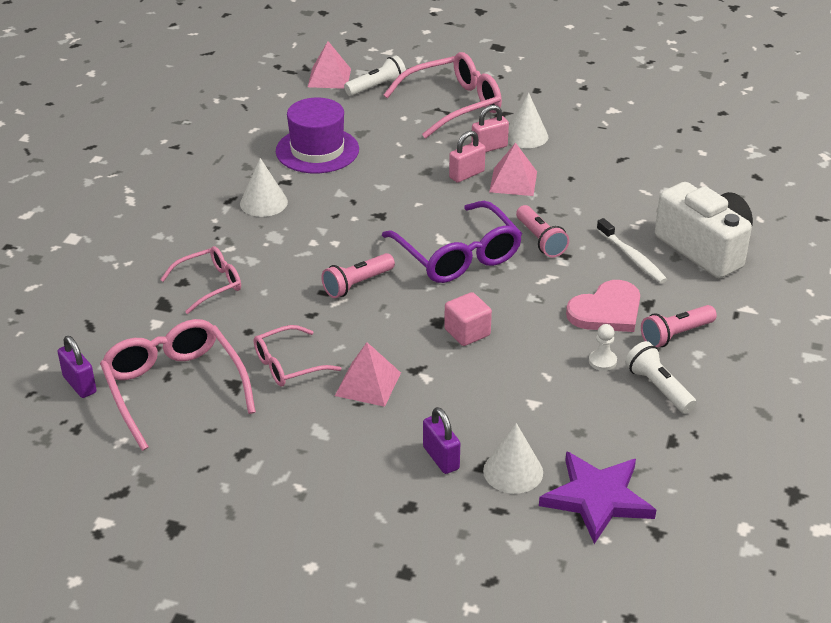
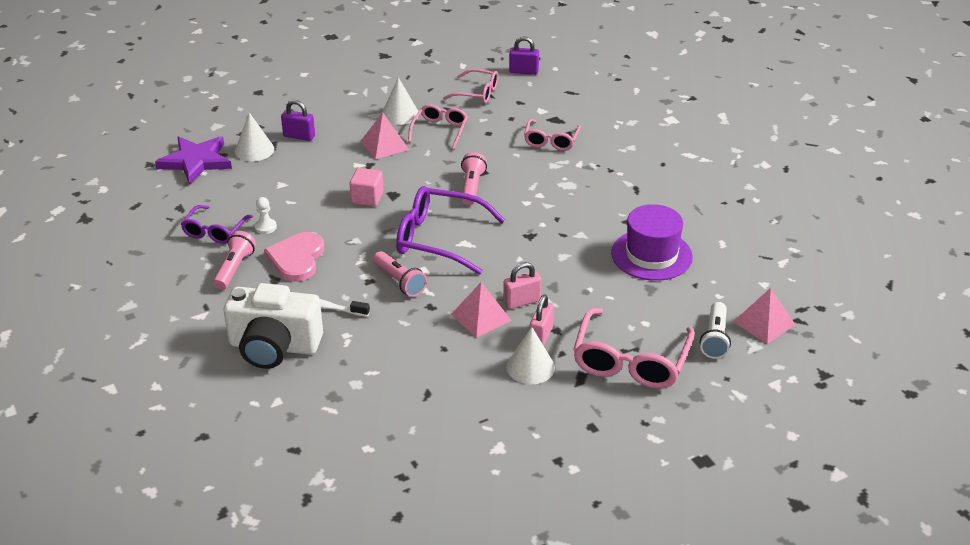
camera: 135 degrees right, 0 degrees up
(174, 389) = (477, 93): pink glasses -> pink glasses, size x0.59
(263, 202) = (613, 199): white cone -> white cone (400, 114)
(466, 174) = (521, 302): pink padlock -> pink padlock turned 60 degrees clockwise
(540, 240) = (399, 282): pink flashlight -> pink flashlight turned 150 degrees counterclockwise
(658, 388) = (215, 231): white flashlight -> purple glasses

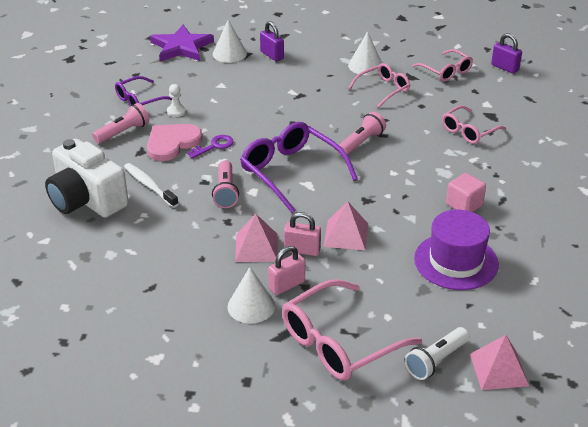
camera: 35 degrees right, 0 degrees up
(341, 245) = (214, 146): none -> purple key
(367, 198) = (271, 119): pink cube -> pink cube (464, 205)
(384, 145) = (328, 85): pink pyramid -> pink pyramid (346, 235)

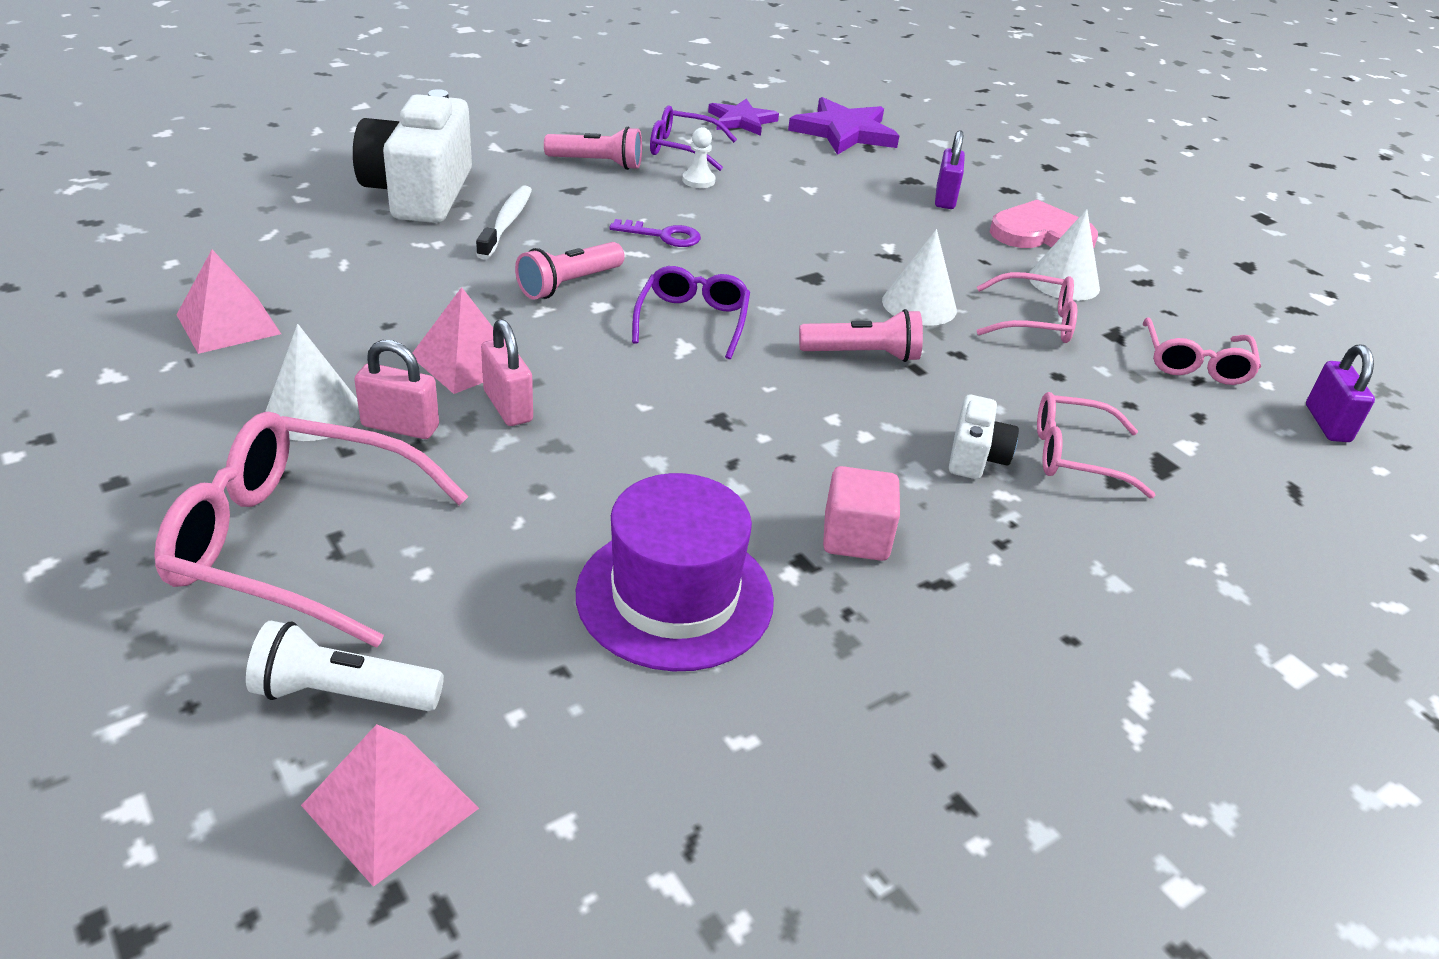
camera: 45 degrees right, 0 degrees up
(133, 69) = (741, 121): none -> purple star
(172, 143) = (624, 203): pink heart -> pink heart (1040, 233)
(229, 53) = (891, 168): white cone -> white cone (919, 305)
(291, 172) = (692, 321): purple glasses -> purple glasses, size x0.59
(346, 235) = (600, 435): pink pyramid -> pink pyramid (228, 324)
(447, 153) = (975, 457): none -> white camera

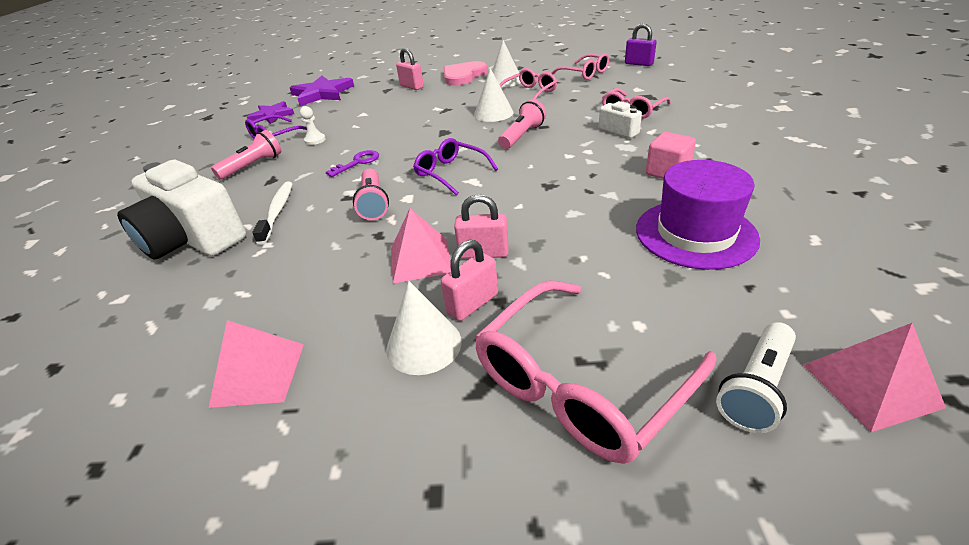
camera: 50 degrees left, 0 degrees up
(507, 223) = (278, 211): white toothbrush -> white toothbrush turned 45 degrees clockwise
(945, 198) = (412, 87): purple padlock -> pink padlock

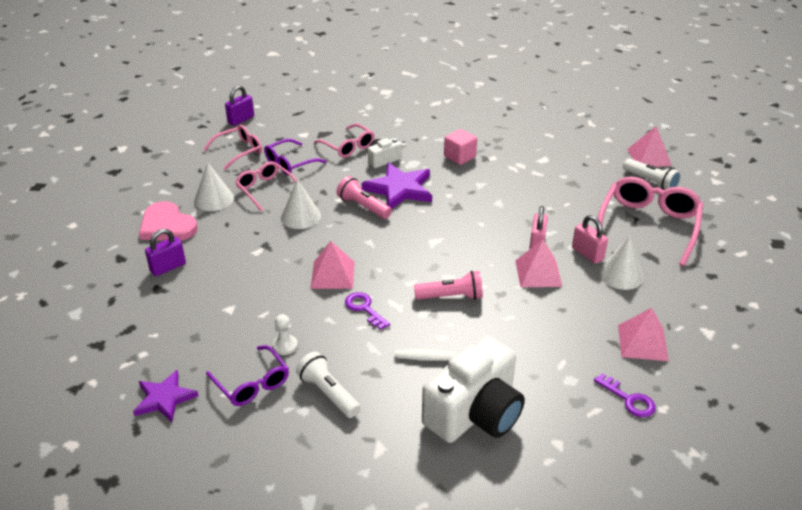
camera: 85 degrees left, 0 degrees up
(153, 359) = (629, 399): none -> purple key
(253, 166) = (328, 393): pink flashlight -> white flashlight
(322, 94) = (117, 351): purple star -> purple star (400, 189)
(407, 141) = (332, 274): none -> pink pyramid
(412, 87) = (168, 267): pink padlock -> purple padlock
(451, 173) = (415, 251): purple glasses -> purple glasses (290, 163)
(581, 382) = (648, 226): pink glasses -> pink glasses turned 120 degrees counterclockwise
(695, 233) = (535, 166): purple hat -> none

